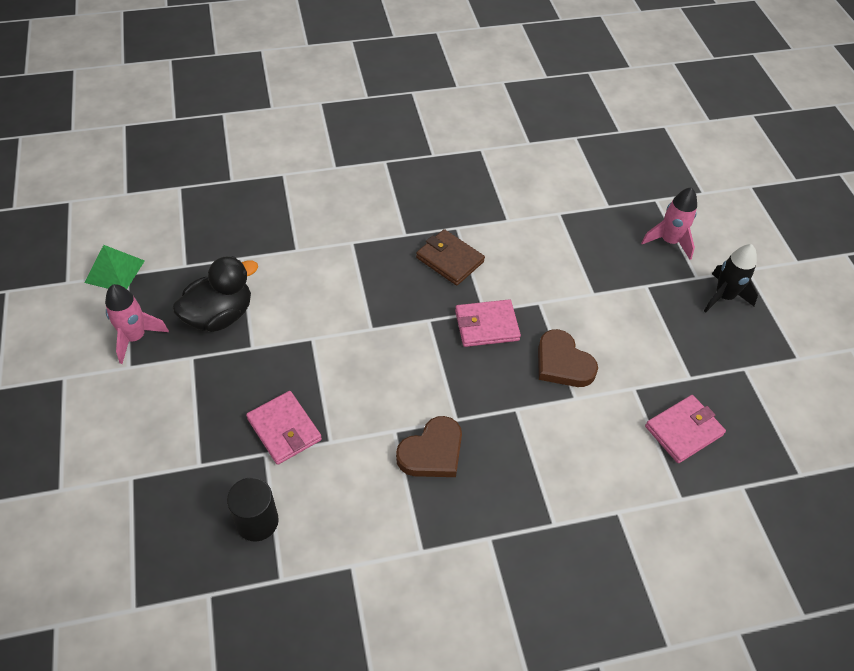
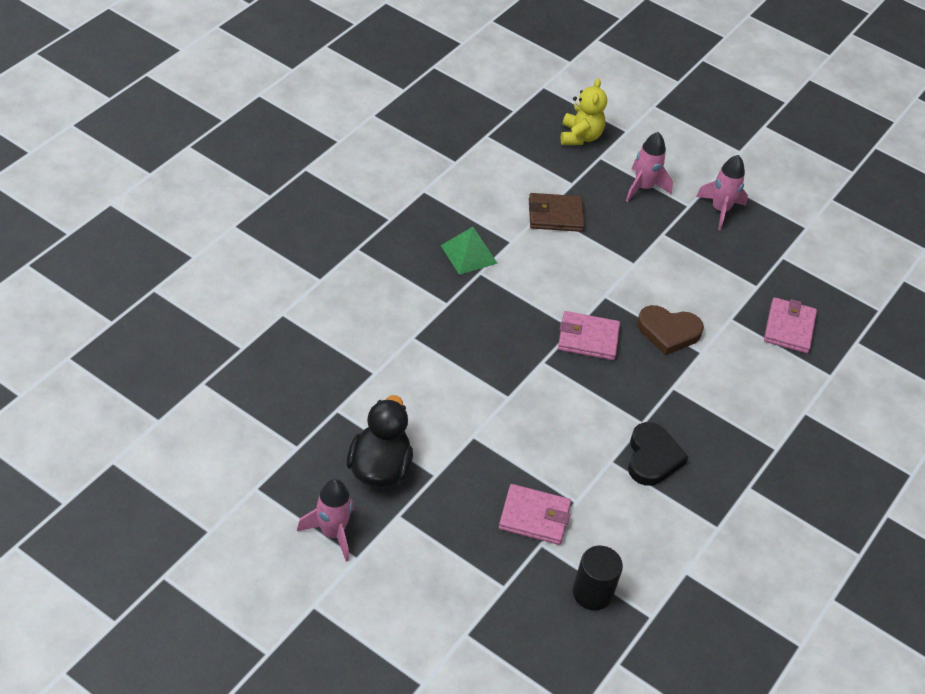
camera: 45 degrees left, 5 degrees down
(115, 271) = (241, 493): green pyramid -> green pyramid (469, 254)
(432, 452) = (652, 457): brown heart -> black heart
(450, 259) = (504, 303): brown wallet -> brown wallet (555, 215)
(486, 325) = (588, 338): pink wallet -> pink wallet turned 60 degrees clockwise
(655, 176) = (580, 136): none -> yellow teddy bear
(723, 296) = (720, 210): black rocket -> pink rocket

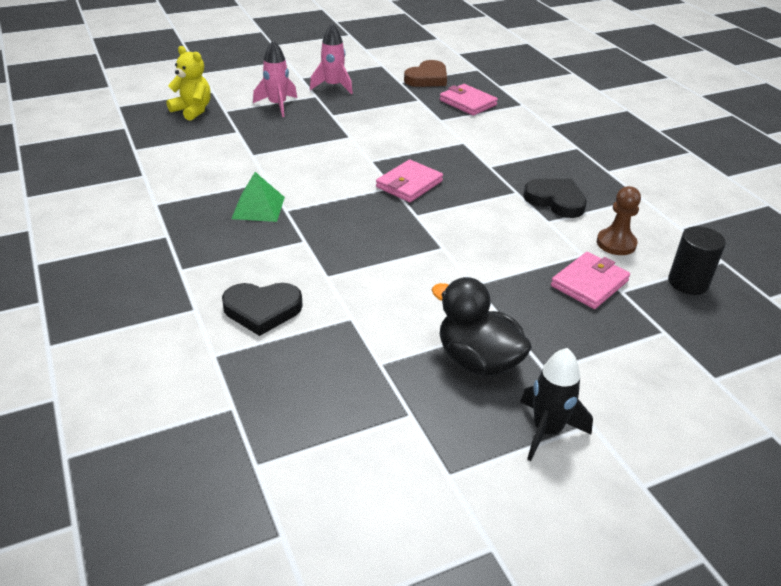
camera: 55 degrees left, 10 degrees down
(332, 533) = (547, 430): pink rocket -> black rocket
(346, 317) = (262, 310): none -> black heart
(555, 215) = (262, 151): brown wallet -> none
(614, 523) = (616, 243): none -> brown pawn
(668, 332) = (432, 148): brown heart -> brown heart (427, 78)

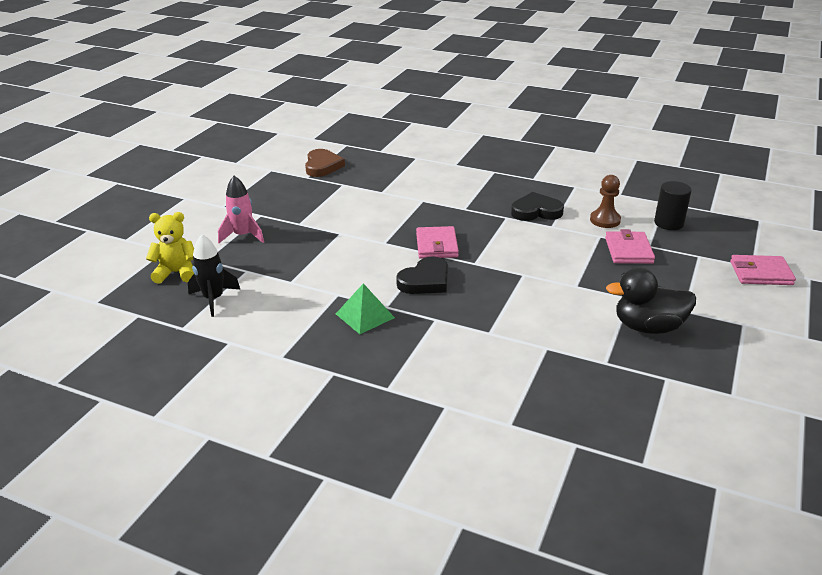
camera: 40 degrees left, 5 degrees down
(262, 310) = (489, 378): black heart -> black heart (425, 281)
(333, 86) = (262, 202): pink rocket -> none
(468, 103) = (380, 172): pink wallet -> pink wallet (760, 273)
(547, 430) = (733, 341): black rocket -> black rocket (214, 299)

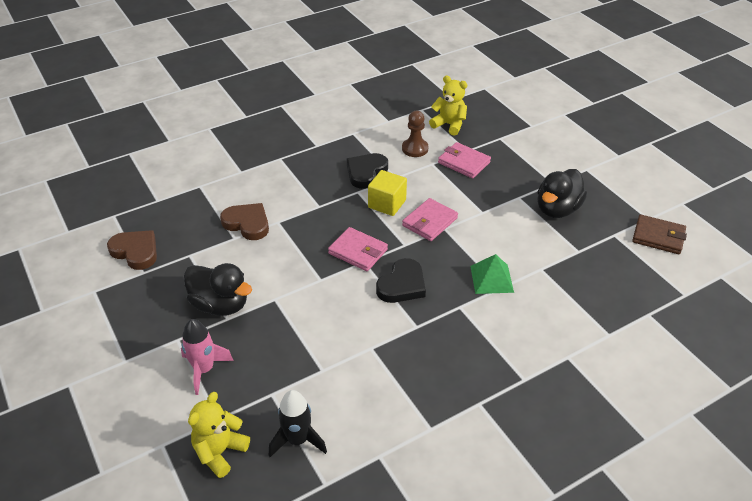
camera: 55 degrees left, 10 degrees up
(309, 215) = (220, 305): none -> black duck
(364, 315) = (418, 346): green pyramid -> green pyramid (491, 279)
(403, 190) = (247, 223): none -> brown heart
(425, 281) = (402, 285): black heart -> black heart turned 45 degrees clockwise
(512, 235) = (387, 204): none -> yellow cube
(669, 223) = (449, 125): black cylinder -> yellow teddy bear
(712, 412) = (658, 237): none -> brown wallet
(760, 273) = (542, 128): pink wallet -> pink wallet (429, 222)

